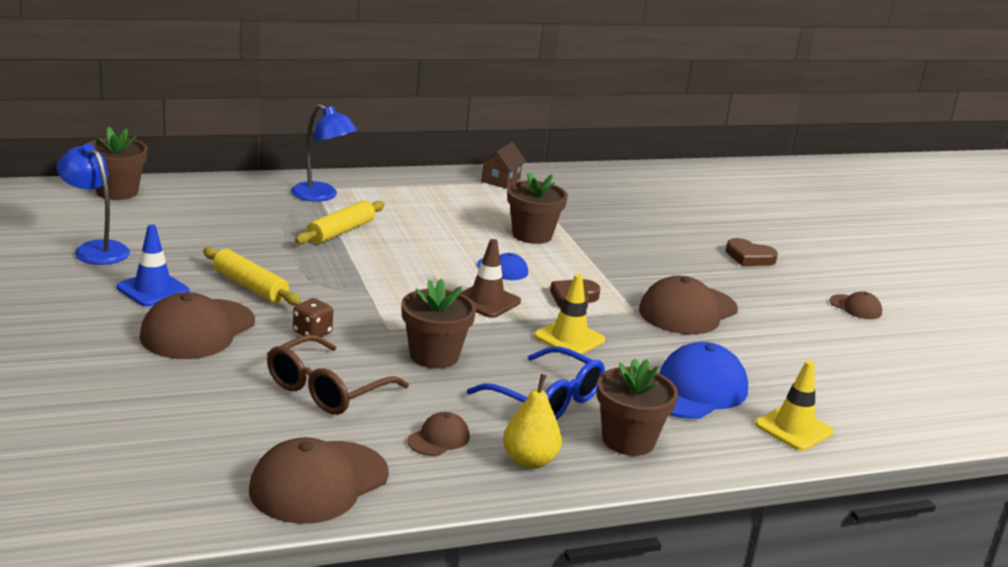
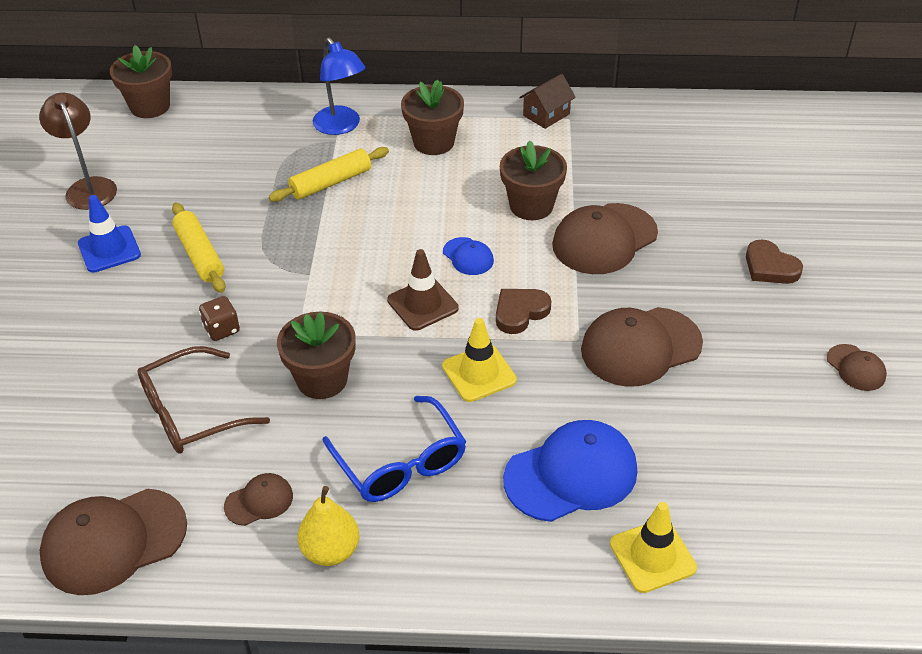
camera: 25 degrees right, 20 degrees up
(95, 249) = (88, 187): blue lamp -> brown lamp
(197, 330) = (119, 311): brown cap -> brown cap (604, 239)
(628, 440) = (452, 540): brown flower pot -> brown flower pot (433, 142)

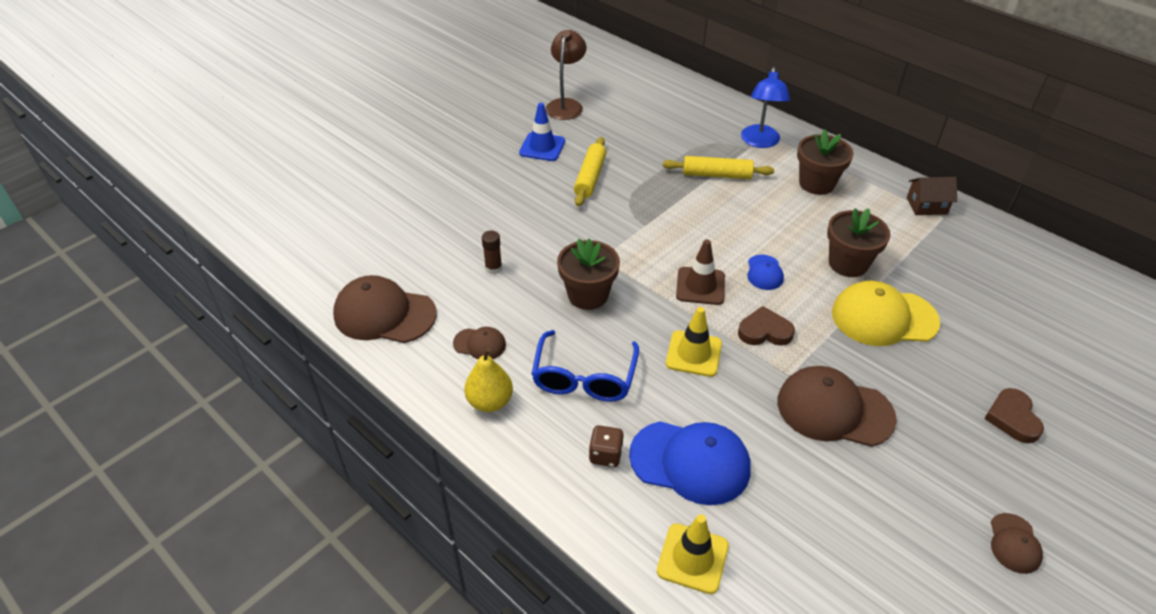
camera: 40 degrees right, 0 degrees up
(150, 106) = (648, 73): brown flower pot -> none
(191, 413) = (493, 268): brown glasses -> brown glue stick
(222, 329) = (559, 229): brown dice -> brown dice (605, 455)
(604, 239) = (883, 317): brown cap -> yellow cap

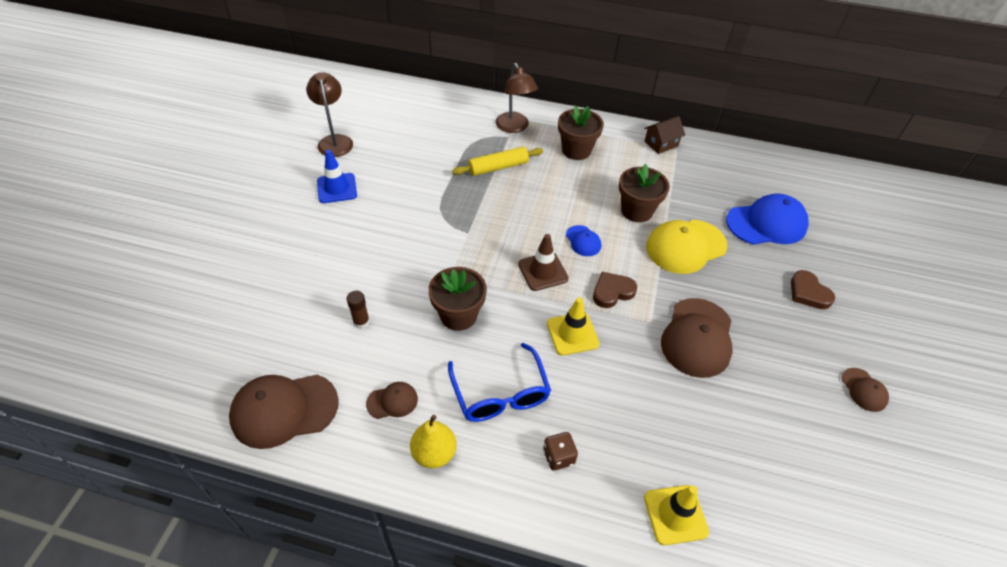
camera: 30 degrees left, 5 degrees up
(590, 177) = (396, 204): yellow rolling pin -> none
(690, 462) = (625, 431): blue cap -> blue cap (766, 223)
(760, 142) = (514, 127): blue lamp -> brown lamp
(834, 410) = (697, 337): brown cap -> brown cap turned 60 degrees counterclockwise

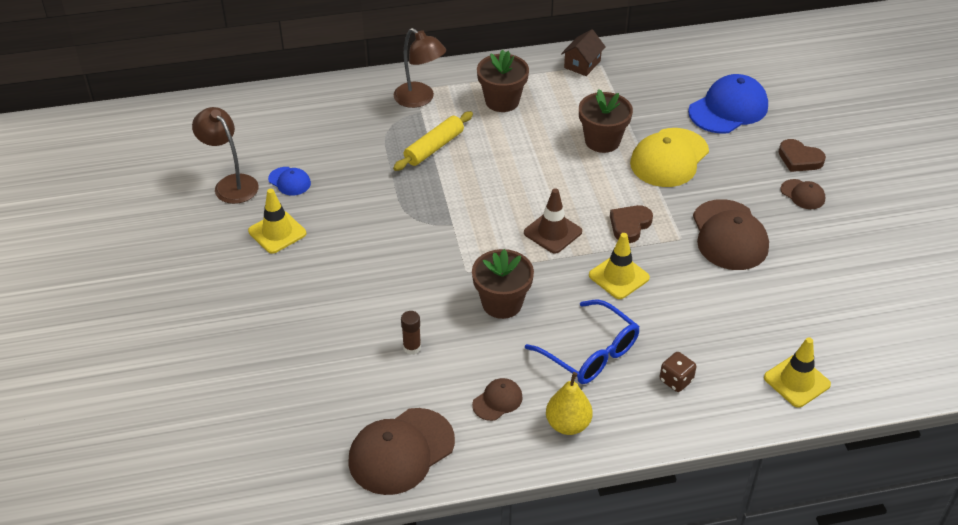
camera: 25 degrees left, 5 degrees down
(337, 188) = (277, 232): blue traffic cone -> yellow traffic cone
(583, 241) = (571, 189): blue cap -> blue cap (289, 181)
(864, 390) = (886, 223): brown cap -> brown cap (802, 194)

